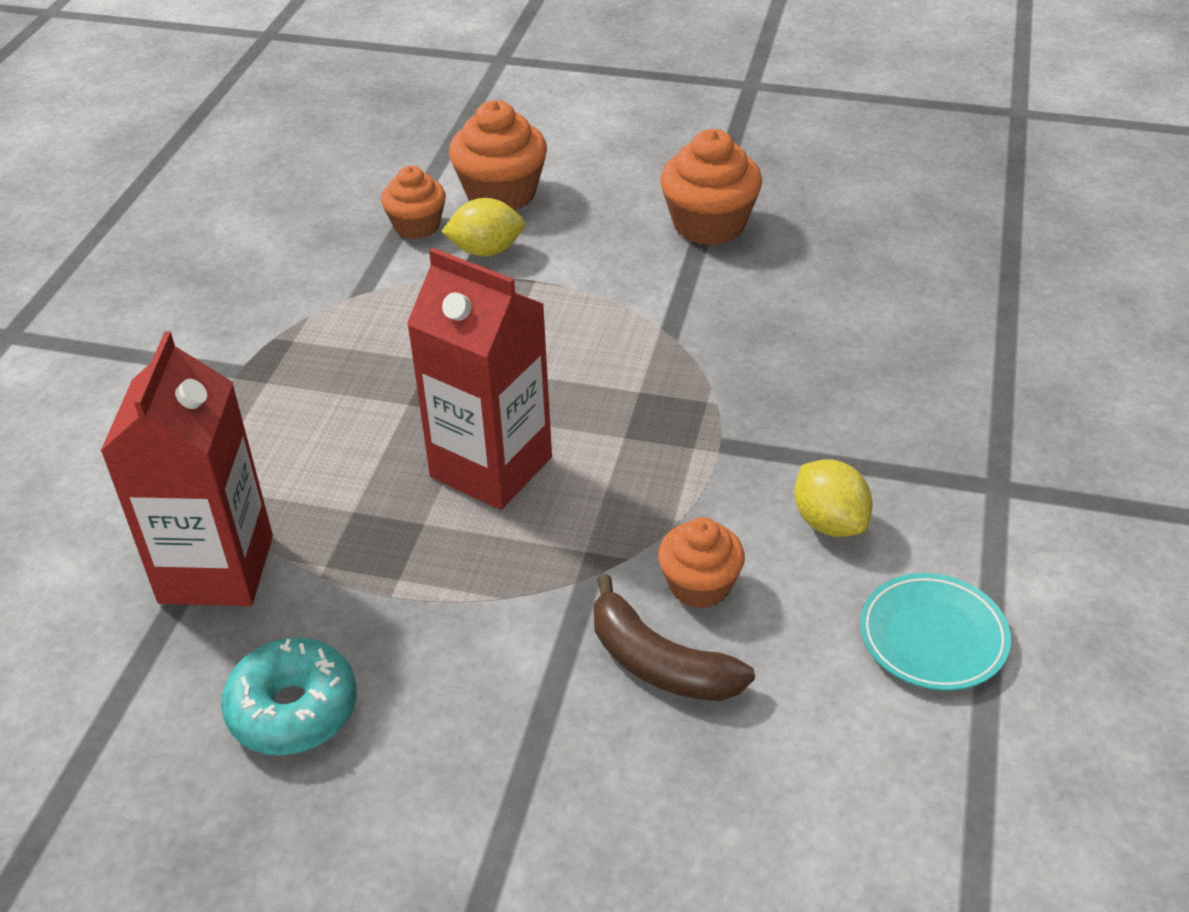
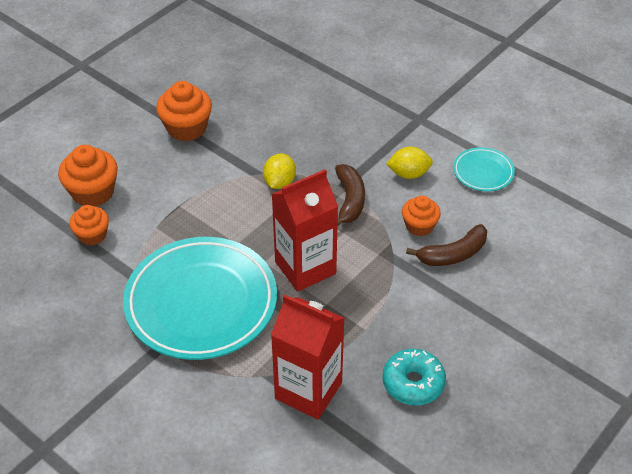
camera: 65 degrees left, 5 degrees up
(345, 378) = (201, 303): none -> turquoise plate
(486, 251) = (139, 215): yellow lemon -> yellow lemon (279, 182)
(693, 466) = (350, 200): none -> brown banana

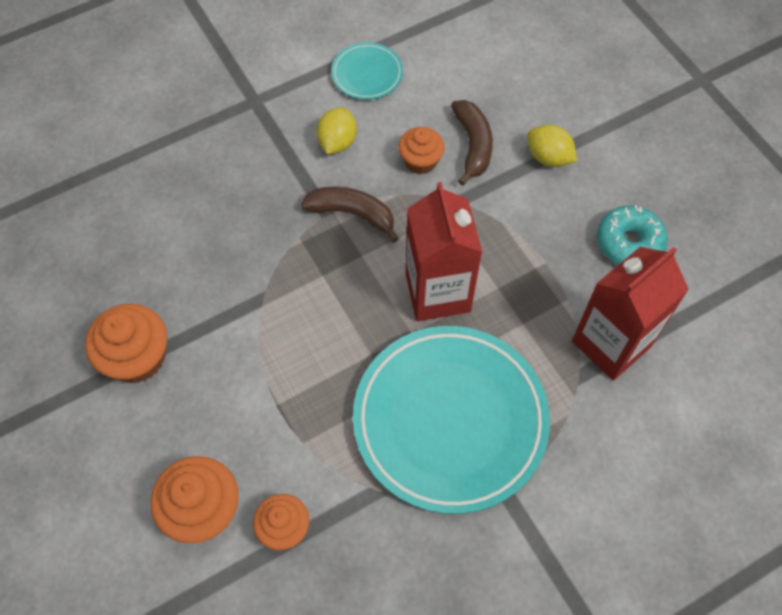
camera: 70 degrees left, 15 degrees up
(279, 182) = (290, 277): yellow lemon -> yellow lemon (548, 157)

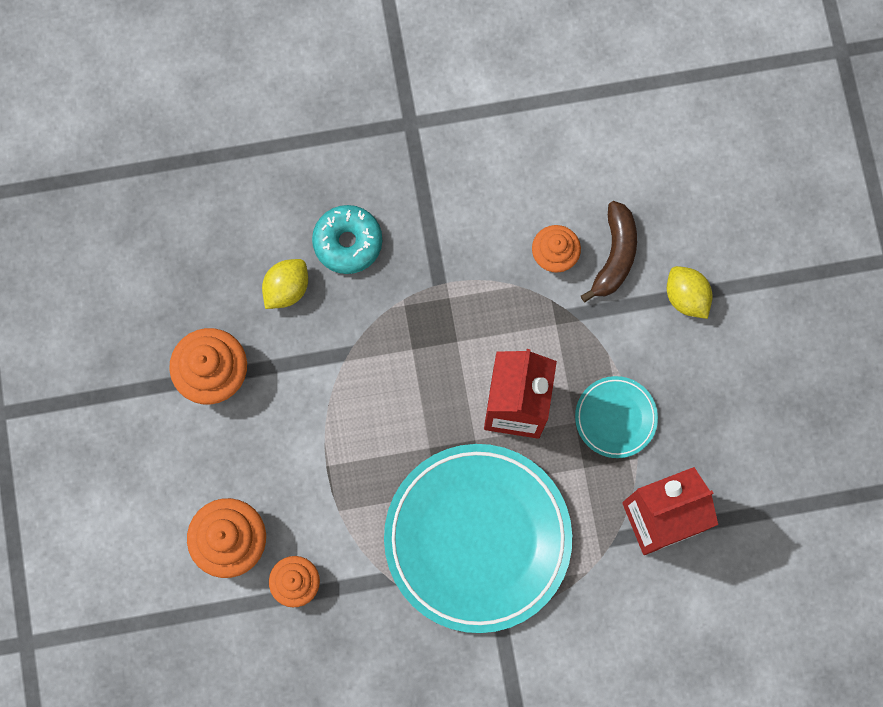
camera: 20 degrees right, 15 degrees up
(337, 142) = (478, 203): yellow lemon -> yellow lemon (287, 288)
(353, 214) = (464, 292): brown banana -> none
(367, 74) = (538, 130): turquoise plate -> turquoise plate (615, 418)
(629, 242) = (724, 420): turquoise donut -> turquoise donut (348, 242)

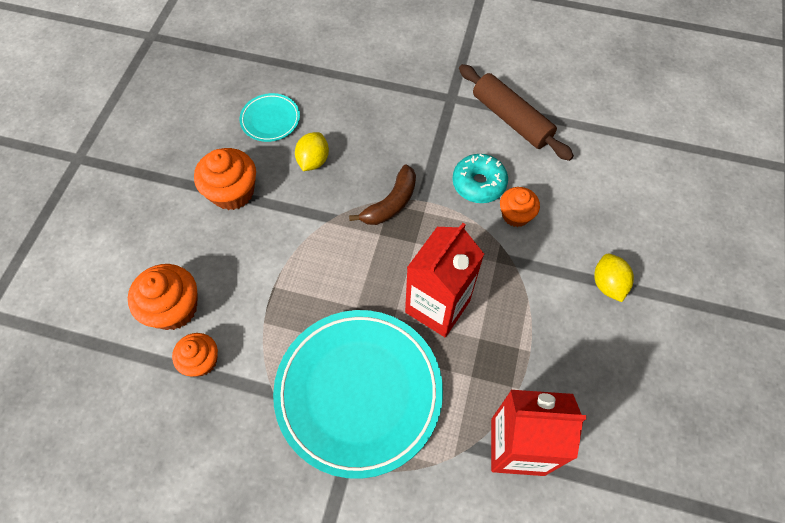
camera: 25 degrees right, 15 degrees down
(287, 288) = (313, 161): yellow lemon -> yellow lemon turned 45 degrees counterclockwise
(348, 242) = (371, 150): turquoise donut -> turquoise donut (479, 183)
(496, 123) = (511, 119): none -> brown rolling pin
(614, 255) = (562, 233): brown banana -> brown banana (391, 203)
(615, 418) = (514, 349): turquoise plate -> turquoise plate (270, 120)

